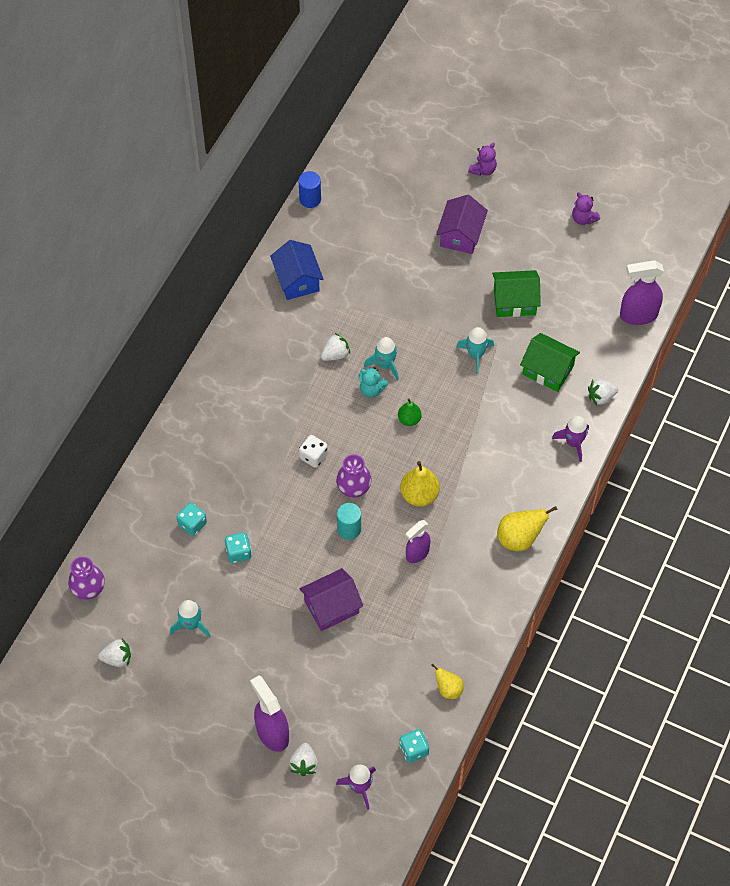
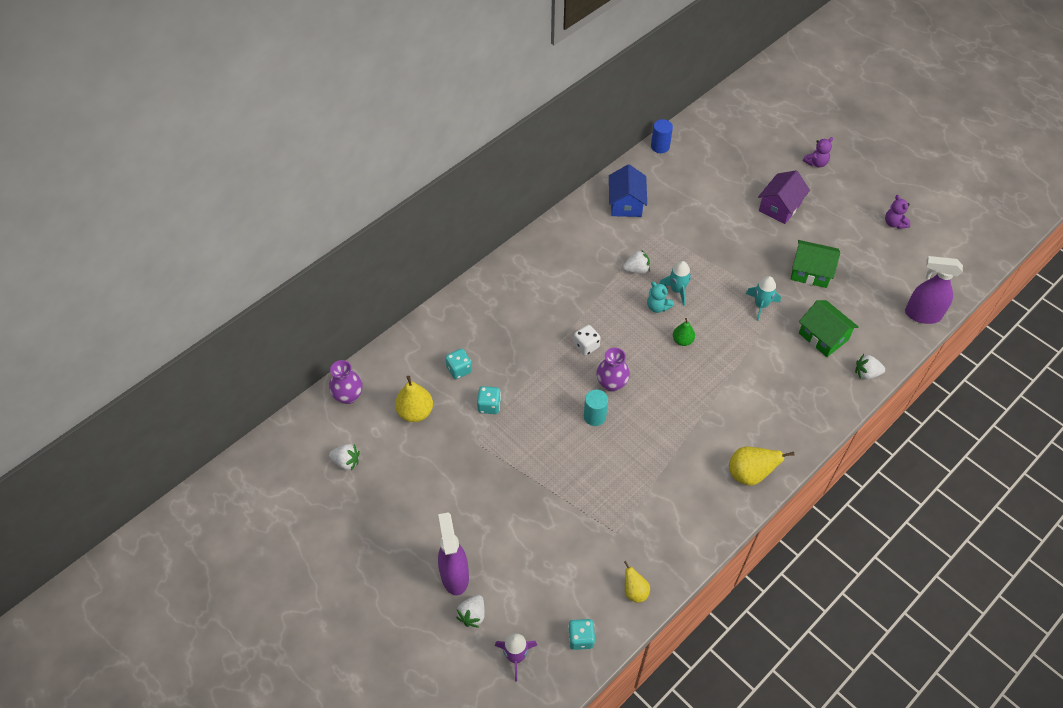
camera: 20 degrees right, 5 degrees down
(191, 624) = (422, 454): turquoise rocket -> none
(331, 607) = (553, 479): purple house -> none
(417, 553) = (649, 457): purple spray bottle -> none
(419, 495) = (669, 407): yellow pear -> yellow pear (415, 412)
(573, 443) = (828, 405): purple rocket -> none

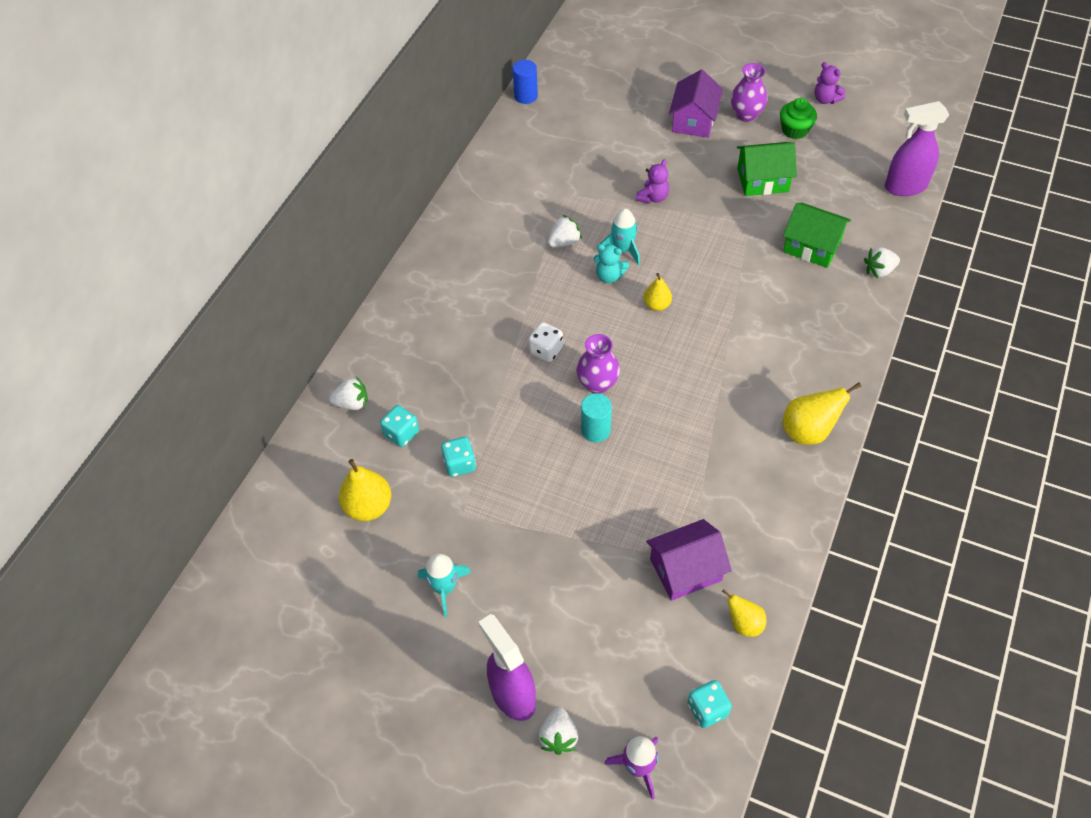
camera: 20 degrees left, 0 degrees up
(346, 462) = (304, 603): white strawberry -> white strawberry (352, 403)
(348, 396) = (270, 518): purple vase -> purple vase (746, 115)
(611, 538) = (685, 569): none -> purple house
(626, 203) = (516, 171): blue house -> none
(682, 340) = (657, 305): green pear -> yellow pear
(761, 305) = (726, 235): turquoise rocket -> turquoise rocket (444, 588)
(816, 163) = (710, 61): purple teddy bear -> purple teddy bear (653, 197)
(856, 240) = (795, 130): none -> green cupcake

